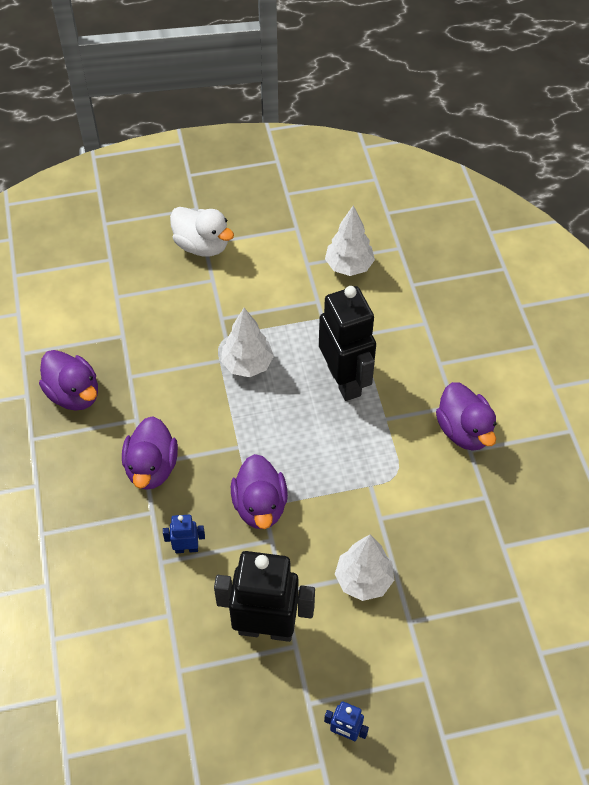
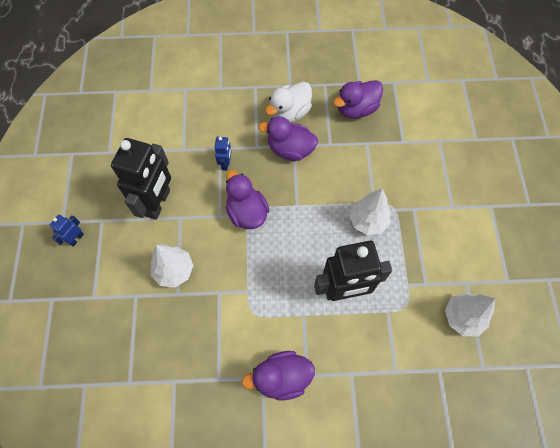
camera: 100 degrees right, 10 degrees up
(202, 245) = (488, 204): white duck -> white duck (289, 113)
(260, 505) = (247, 212): purple duck -> purple duck turned 60 degrees clockwise

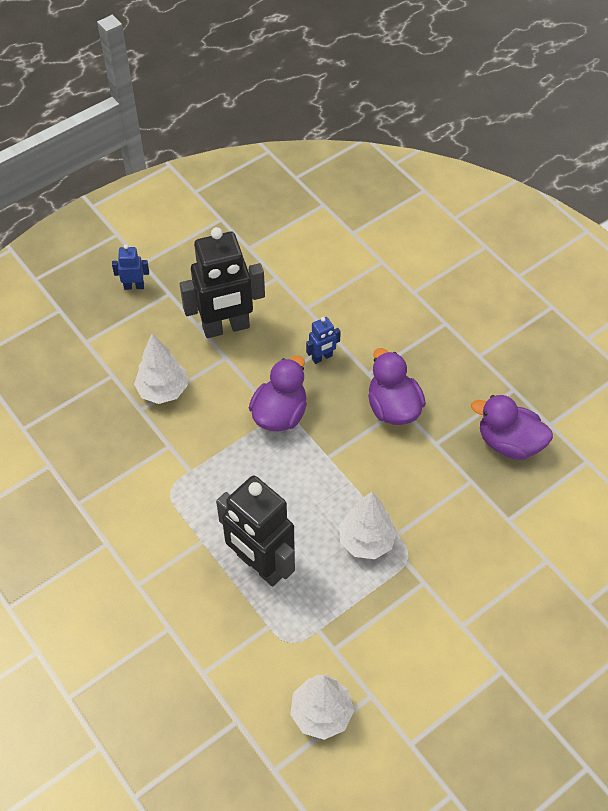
camera: 55 degrees right, 10 degrees down
(281, 377) = (118, 561): purple duck -> none
(289, 113) = (441, 378): white duck -> none

